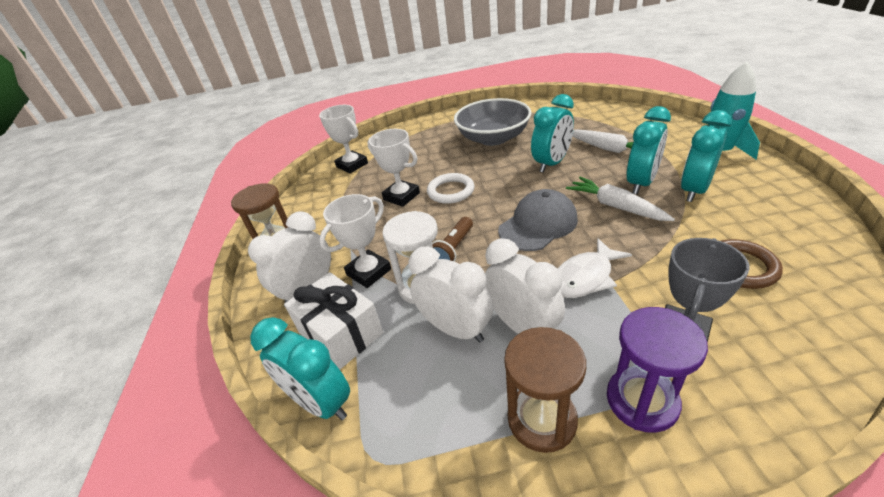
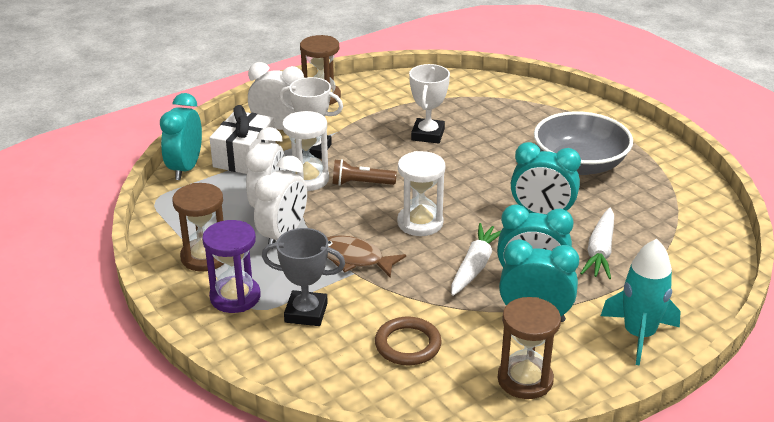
camera: 60 degrees right, 5 degrees down
(352, 165) = (469, 89): white trophy -> none
(451, 191) = (451, 161): white ring -> none
(538, 224) = (420, 223): grey cap -> white hourglass
(585, 277) = (355, 259): white fish -> brown fish
(786, 210) = (525, 380): none -> brown hourglass

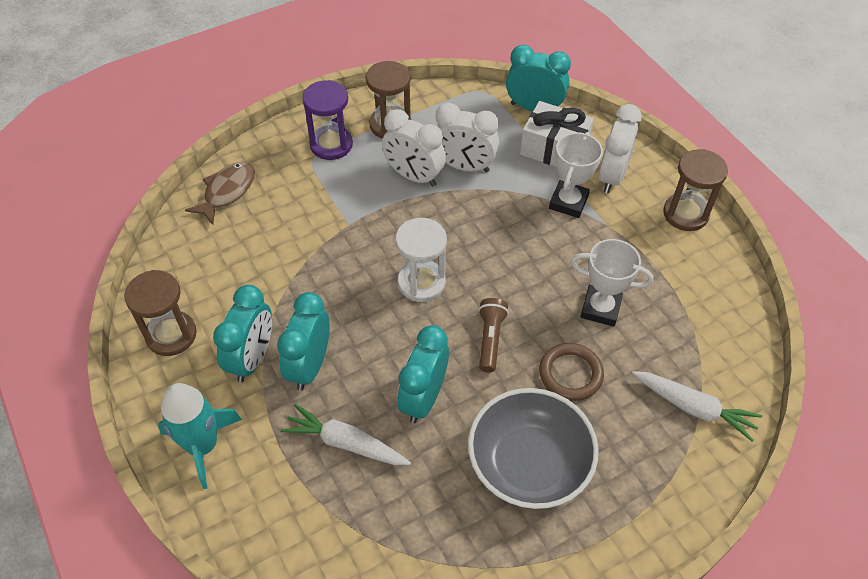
camera: 95 degrees right, 20 degrees up
(306, 313) = (300, 189): grey trophy -> none
(307, 179) = (509, 196): white hourglass -> none
(355, 259) = (369, 226): brown fish -> brown fish (227, 192)
(361, 183) = (499, 239): brown flashlight -> brown flashlight (490, 339)
(408, 345) = (240, 255): brown ring -> brown ring (570, 374)
(475, 266) = (341, 320): white carrot -> white carrot (694, 408)

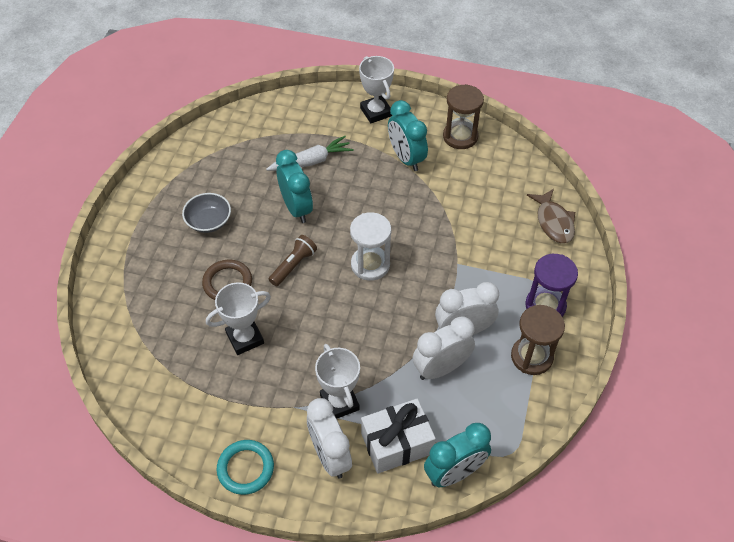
camera: 135 degrees right, 0 degrees up
(202, 445) = (376, 112): turquoise rocket -> white trophy
(309, 366) = (373, 177): turquoise clock -> none
(490, 339) = (293, 265): brown flashlight -> brown flashlight turned 105 degrees counterclockwise
(529, 463) = (209, 221): grey bowl -> grey bowl, size x0.55
(685, 214) = (245, 468): brown hourglass -> turquoise ring
(694, 408) = (137, 320): white carrot -> none

